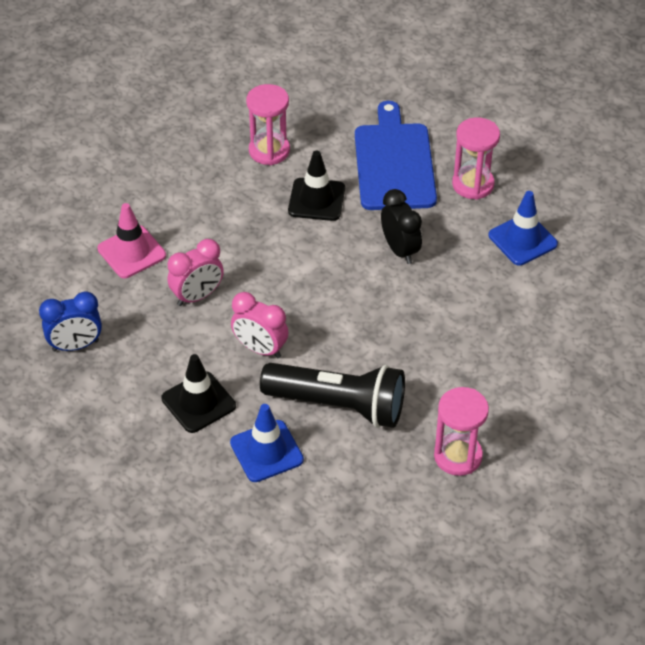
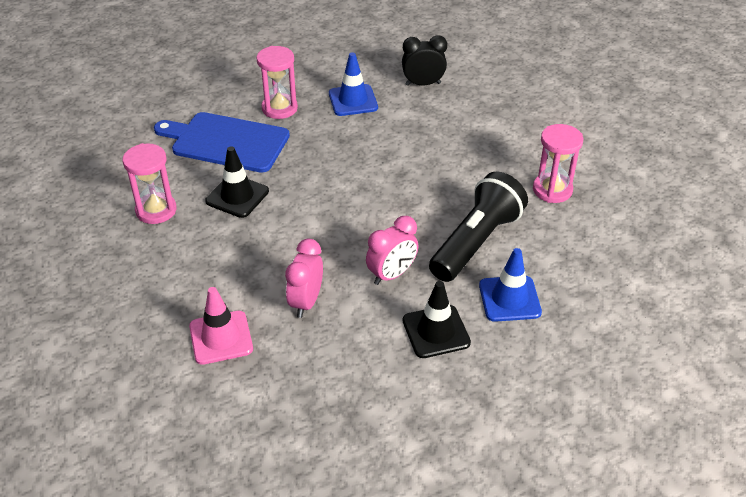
camera: 70 degrees left, 5 degrees down
(75, 345) = (321, 411): blue clock -> none
(197, 296) = (306, 302): pink clock -> pink clock turned 150 degrees counterclockwise
(400, 250) = (325, 164): black clock -> black clock (423, 84)

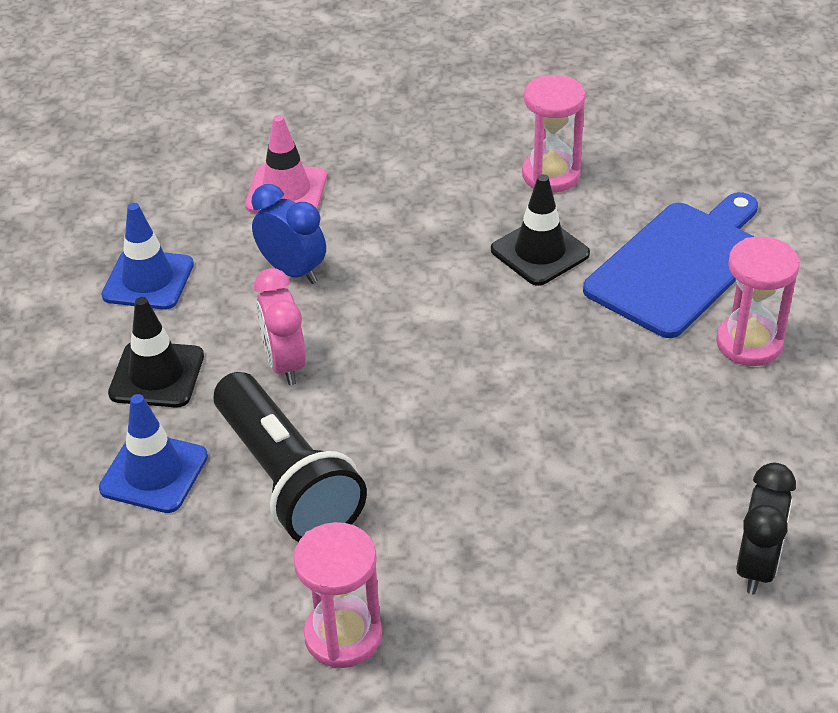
camera: 115 degrees right, 0 degrees up
(306, 302) = (292, 271): pink clock -> blue clock
(353, 100) = (737, 444): blue traffic cone -> blue traffic cone (148, 280)

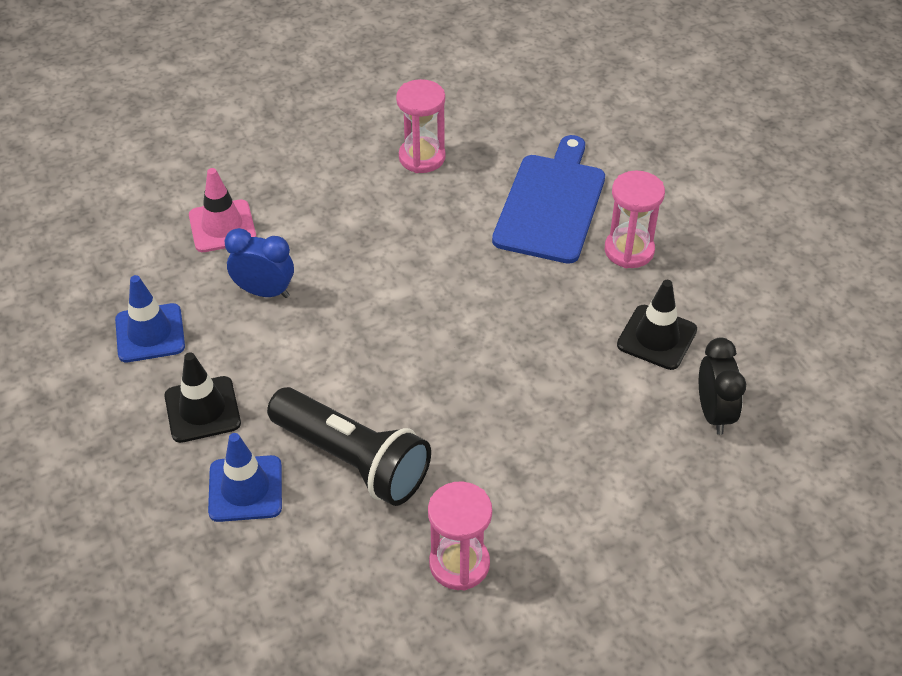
camera: 25 degrees left, 5 degrees up
(285, 364) = (300, 369): pink clock -> none
(540, 252) = (446, 222): black traffic cone -> black traffic cone (657, 337)

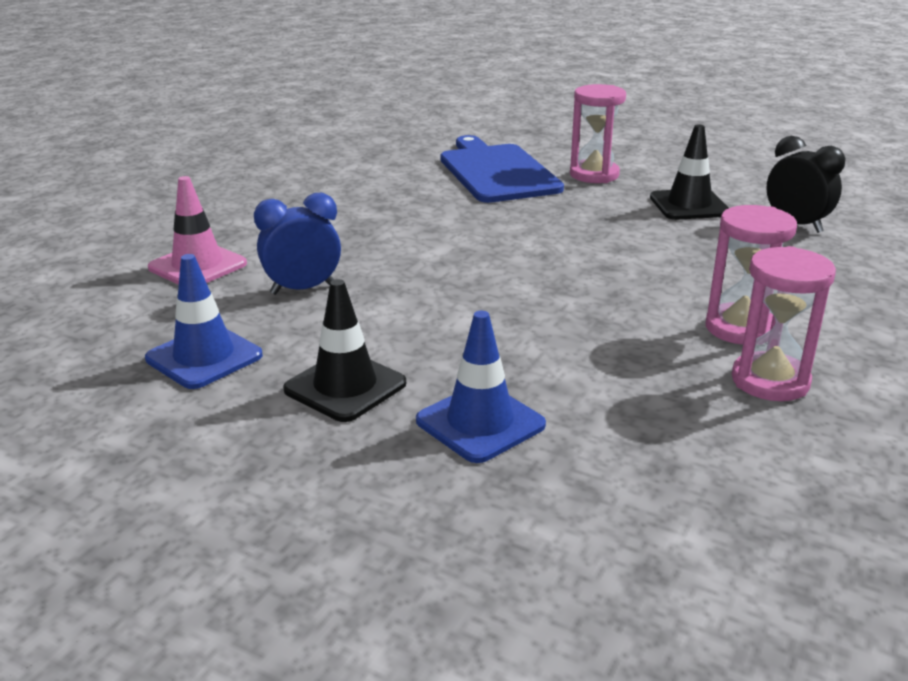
camera: 35 degrees left, 20 degrees down
(352, 460) = (559, 358): black flashlight -> none
(422, 157) = (348, 179): pink hourglass -> pink hourglass (740, 328)

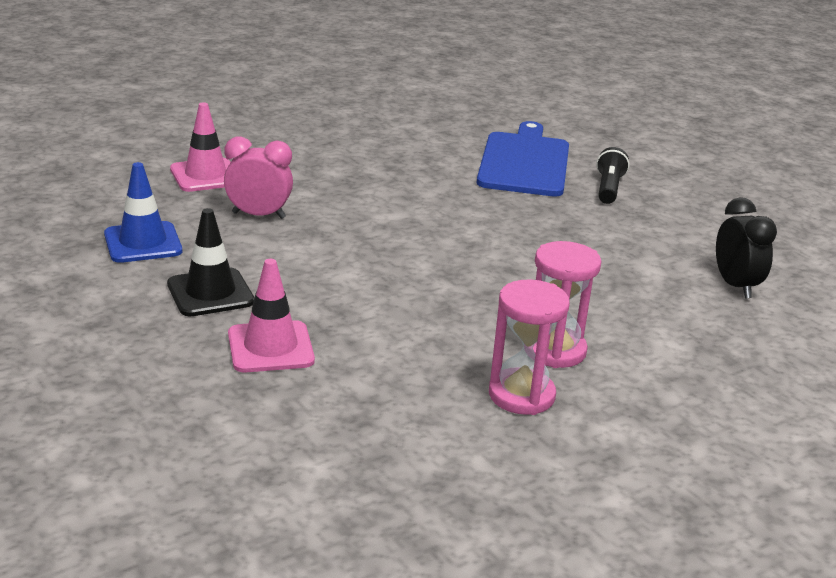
camera: 25 degrees right, 0 degrees up
(303, 289) = (258, 215): blue clock -> pink clock
(480, 423) = (270, 347): blue traffic cone -> pink traffic cone
(594, 175) = (608, 188): pink hourglass -> black flashlight
(689, 205) = (658, 240): black traffic cone -> none

